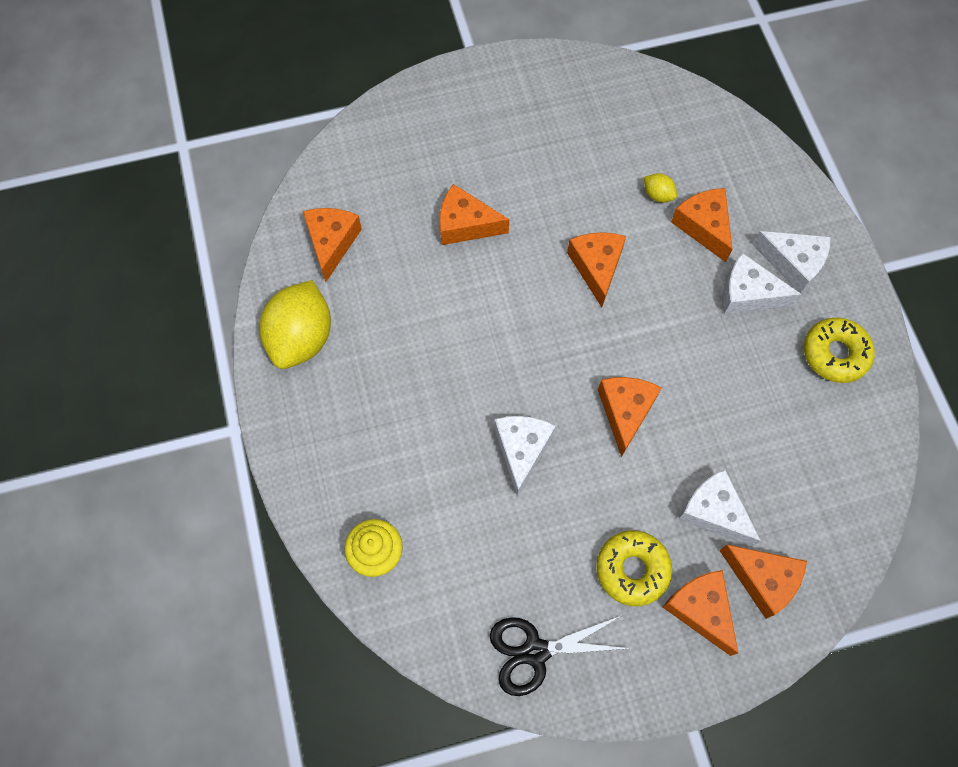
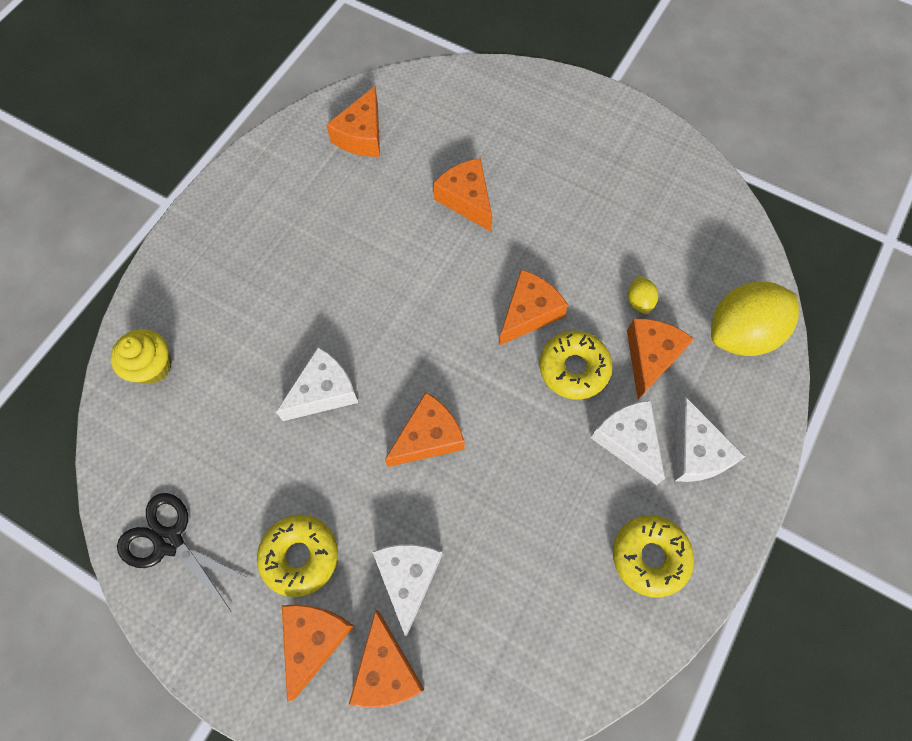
camera: 45 degrees right, 0 degrees up
(301, 338) = (271, 181): yellow lemon -> yellow lemon (741, 333)
(331, 243) = (362, 135): orange cheese -> orange cheese turned 150 degrees clockwise
(665, 278) = (573, 368): none -> yellow donut

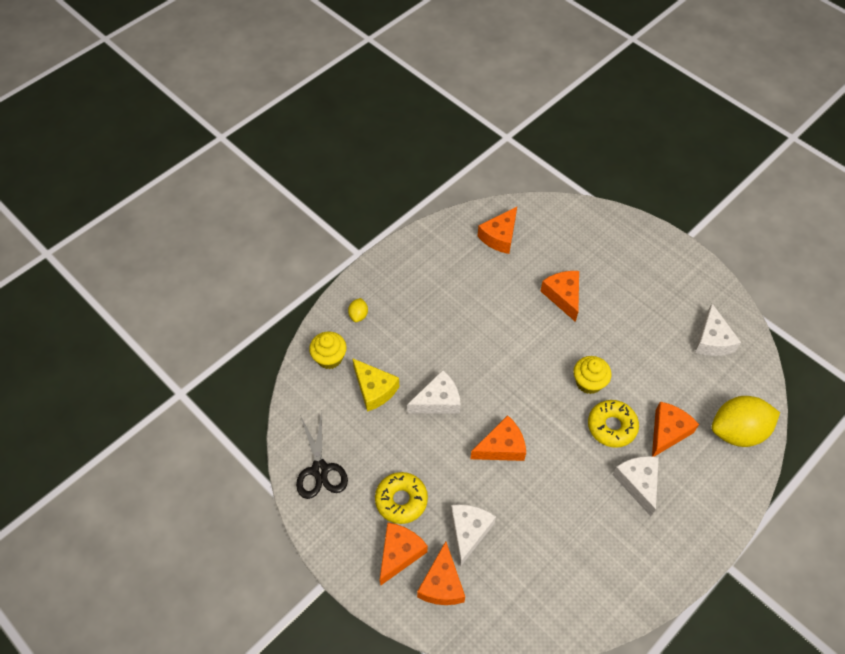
camera: 15 degrees right, 10 degrees down
(169, 541) = (320, 470): black scissors -> black scissors turned 150 degrees counterclockwise
(227, 397) = (374, 389): none -> yellow cheese
(528, 313) = (589, 382): orange cheese -> yellow cupcake
(639, 301) = (669, 393): yellow lemon -> yellow lemon (358, 315)
(650, 557) = (634, 561): yellow donut -> none
(695, 452) = (684, 502): white cheese -> white cheese (712, 340)

